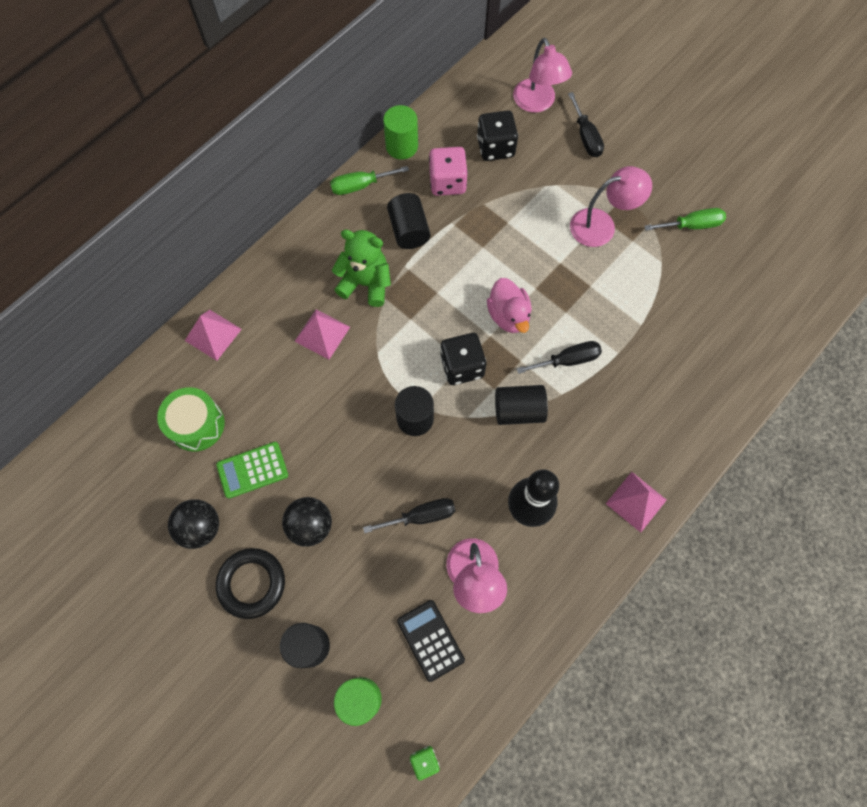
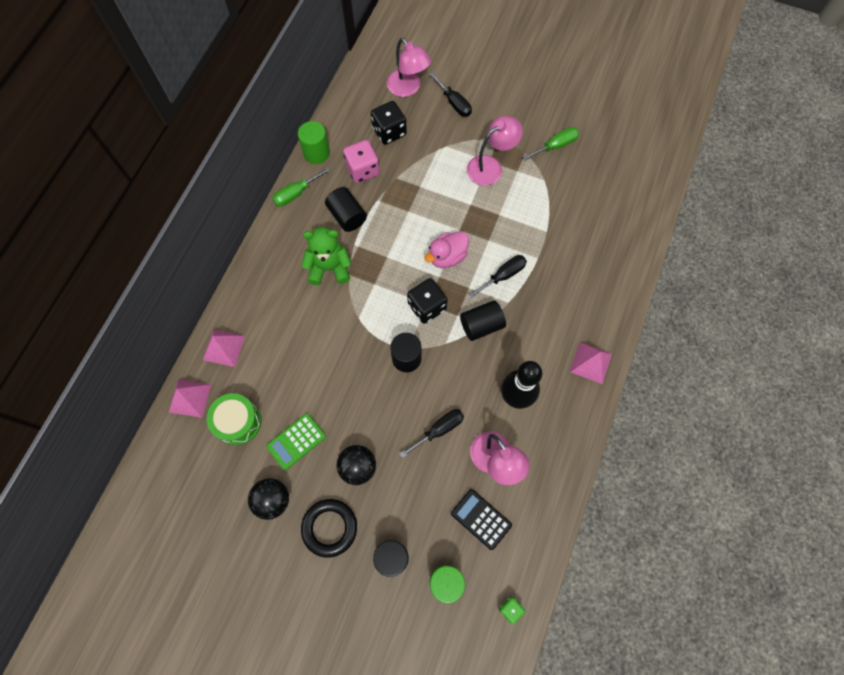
camera: 20 degrees left, 0 degrees up
(322, 334) = (310, 318): pink pyramid -> pink pyramid (190, 398)
(508, 315) = (447, 257): pink duck -> pink duck turned 90 degrees clockwise

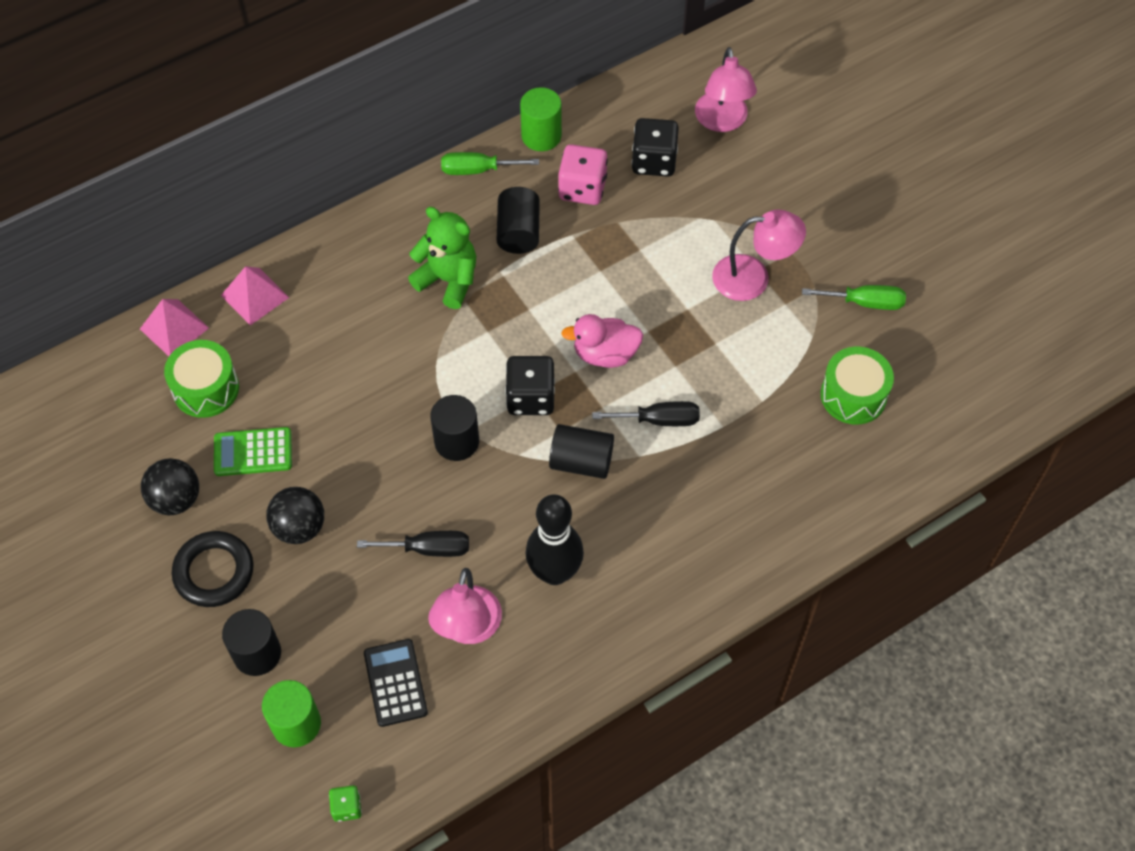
camera: 35 degrees right, 10 degrees down
(454, 103) = (769, 172): black screwdriver -> none
(588, 199) = (853, 395): none -> green drum
(591, 362) = (687, 595): pink pyramid -> none

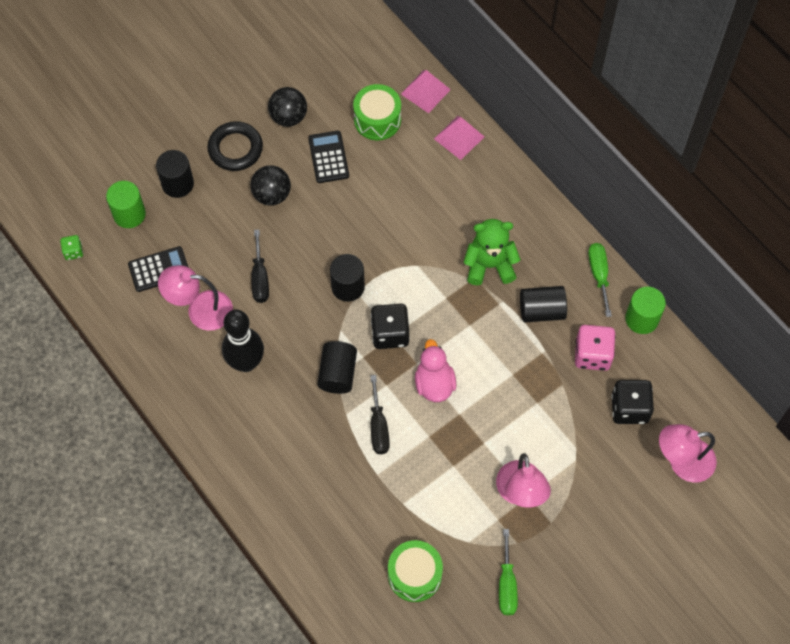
camera: 85 degrees right, 5 degrees up
(253, 452) = (328, 157): green calculator -> black calculator
(448, 280) = (489, 265): green teddy bear -> green teddy bear turned 120 degrees counterclockwise

